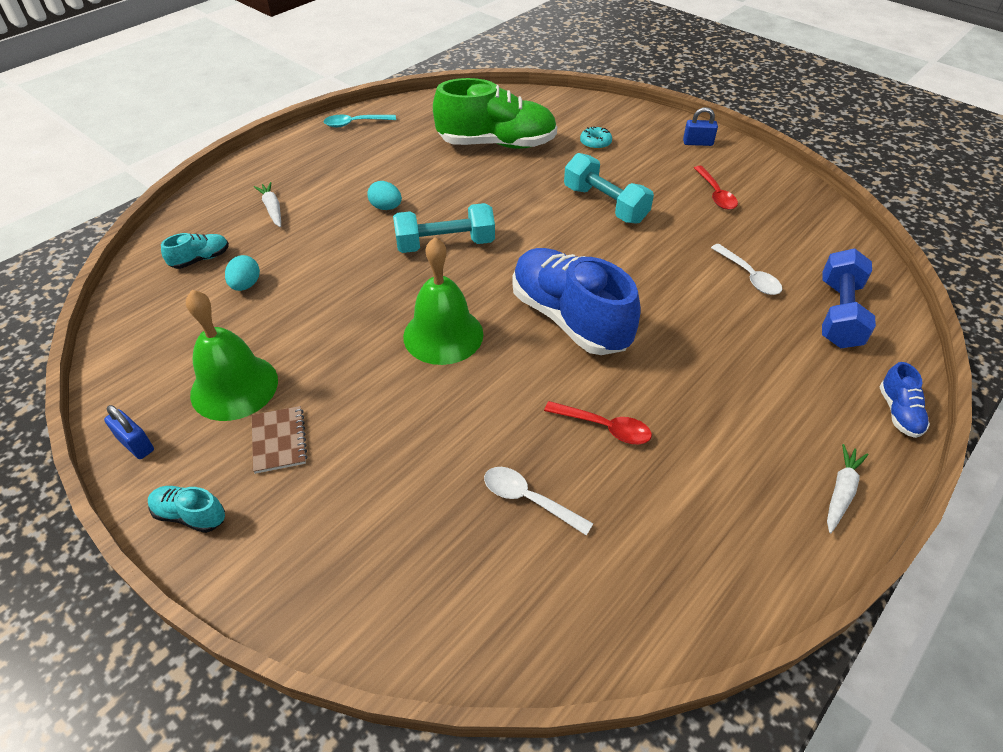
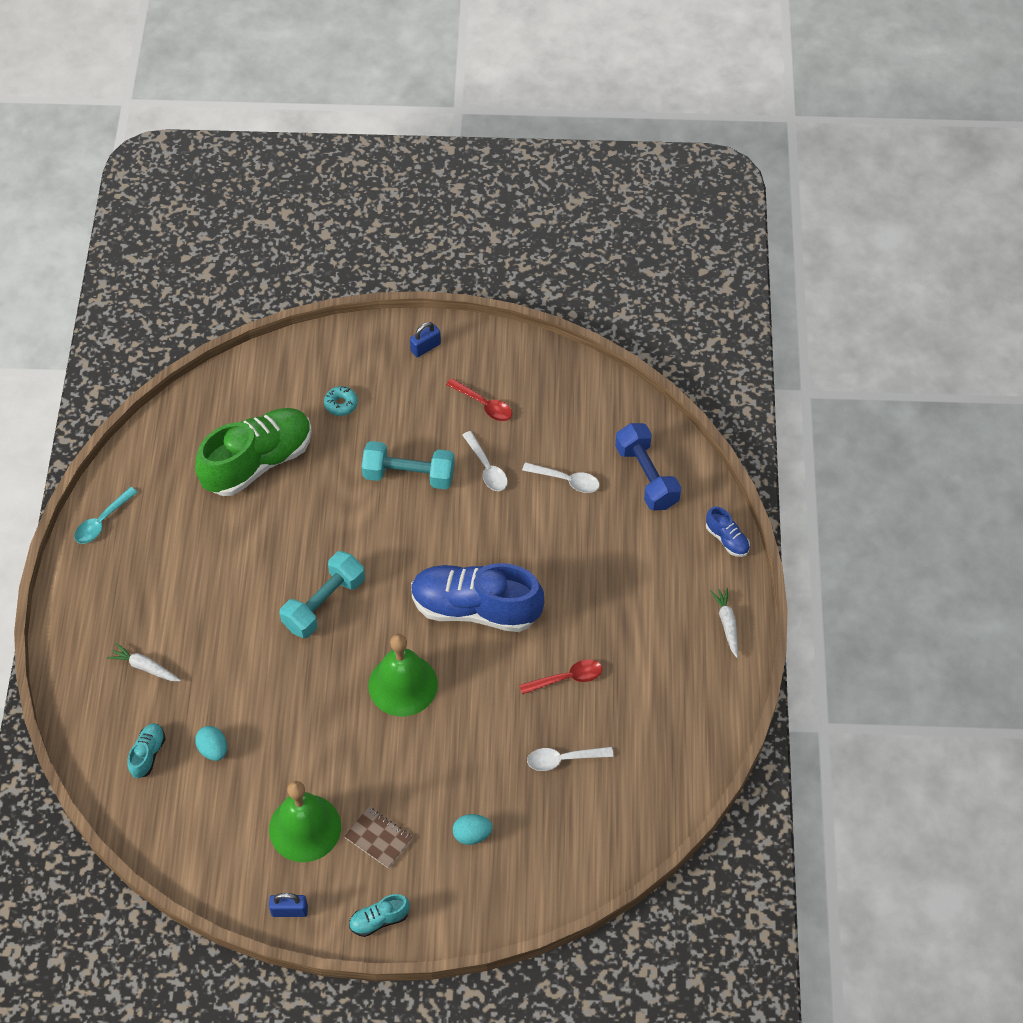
camera: 40 degrees left, 10 degrees up
(386, 207) = (238, 599): turquoise egg -> turquoise egg (472, 834)
(679, 232) = (487, 468): none -> white spoon

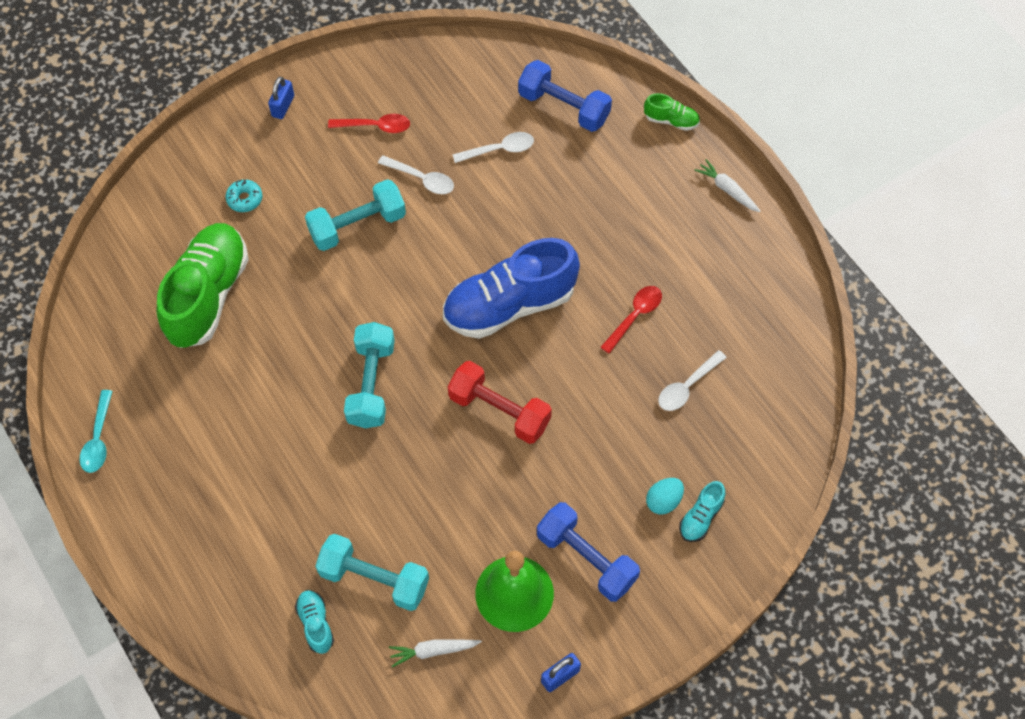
camera: 35 degrees left, 5 degrees up
(145, 667) = (248, 546): white carrot -> white carrot (433, 651)
(213, 749) = (374, 579): turquoise egg -> turquoise dumbbell
(378, 838) = (586, 558): brown notebook -> blue dumbbell
(379, 920) = (644, 629): turquoise shoe -> turquoise shoe (700, 517)
(403, 684) = (499, 411): green bell -> red dumbbell
(727, 539) = (671, 120): blue shoe -> green shoe

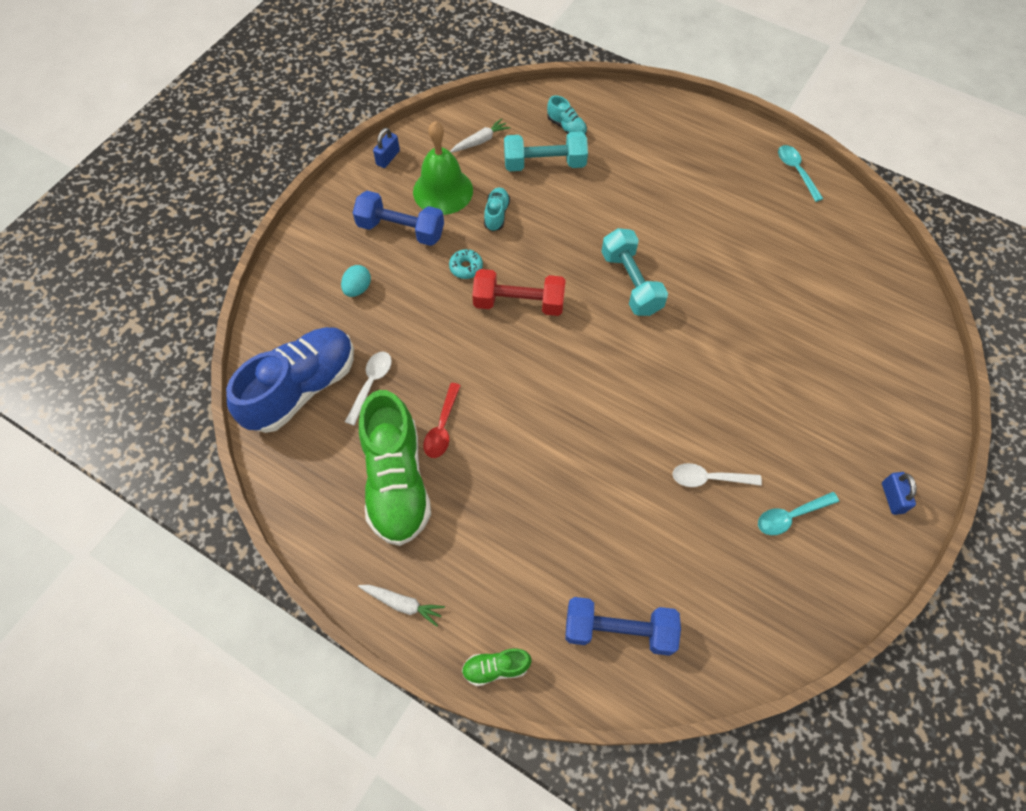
camera: 155 degrees right, 0 degrees up
(208, 295) = (807, 296): green shoe -> green shoe (396, 481)
(245, 199) = (848, 388): turquoise donut -> turquoise donut (466, 267)
(357, 225) = (734, 407): turquoise dumbbell -> none
(375, 126) = (790, 516): red spoon -> turquoise spoon
(499, 149) = (655, 545): white spoon -> none
(509, 305) = (558, 391): blue shoe -> blue shoe (301, 388)
(700, 517) = (324, 288): turquoise shoe -> turquoise shoe (496, 214)

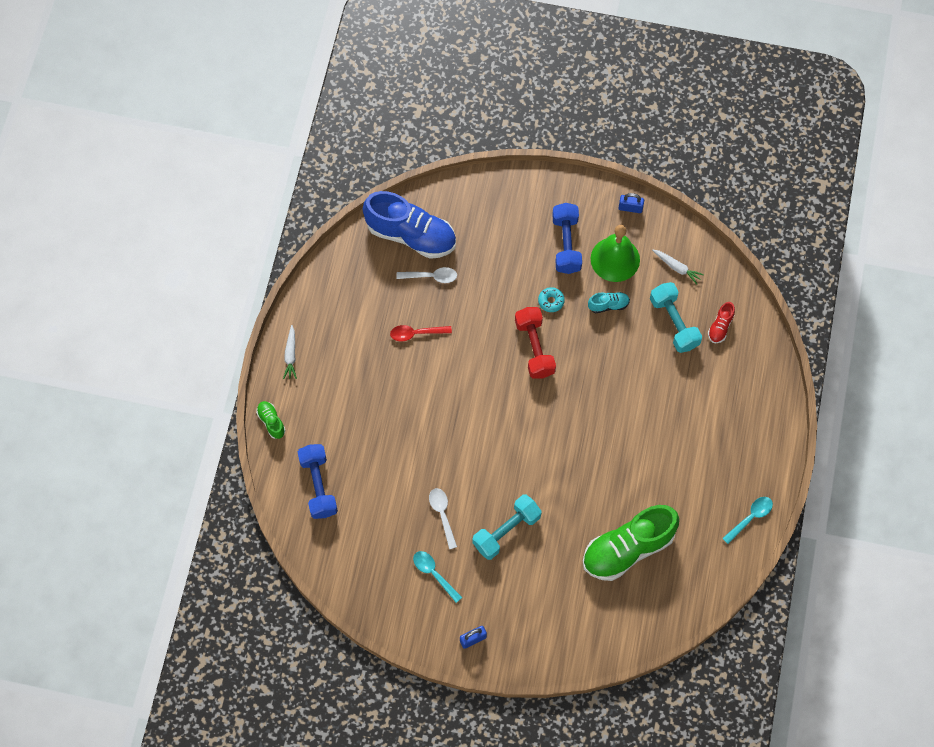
camera: 70 degrees right, 5 degrees up
(358, 289) = (503, 236): turquoise egg -> none
(396, 481) = (367, 320): green shoe -> green shoe (628, 549)
(566, 127) = (720, 327): turquoise shoe -> red shoe
(631, 283) = (584, 420): turquoise dumbbell -> turquoise dumbbell (506, 531)

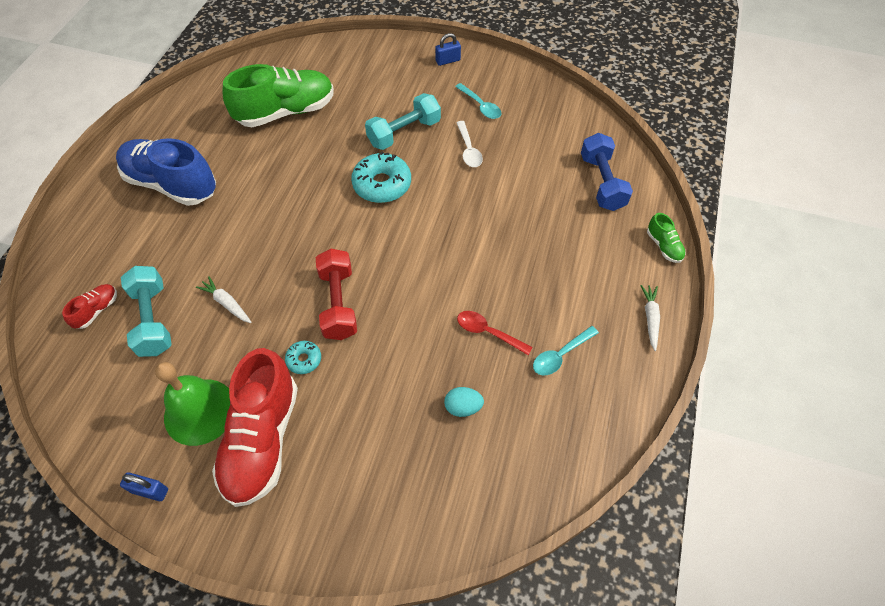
camera: 175 degrees left, 10 degrees down
(411, 235) = (488, 474): blue shoe -> blue shoe (172, 184)
(416, 333) = (488, 332): red spoon -> red spoon turned 150 degrees counterclockwise
(431, 276) = (463, 407): white spoon -> turquoise egg
(518, 467) = (382, 184): none -> turquoise donut
(566, 244) = (262, 439): blue dumbbell -> red shoe
(608, 305) = (229, 348): turquoise shoe -> none
(677, 268) = (119, 392): white carrot -> white carrot (226, 303)
(750, 517) = (154, 127): turquoise spoon -> turquoise spoon (560, 355)

